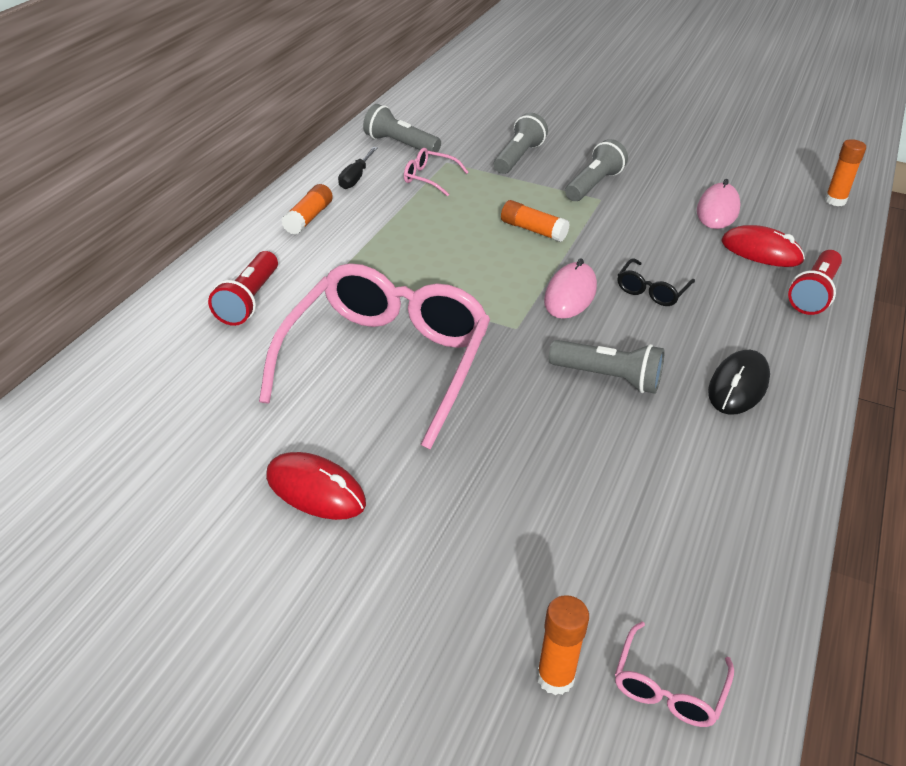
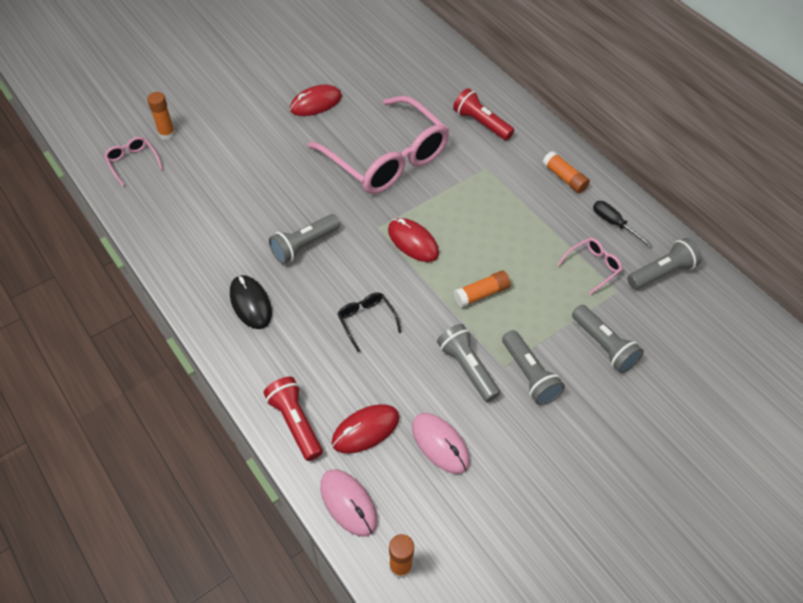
camera: 120 degrees right, 15 degrees up
(511, 293) = (413, 242): none -> red mouse
(570, 294) = (392, 272): pink mouse -> pink mouse (348, 503)
(627, 216) = (467, 368): none -> grey flashlight

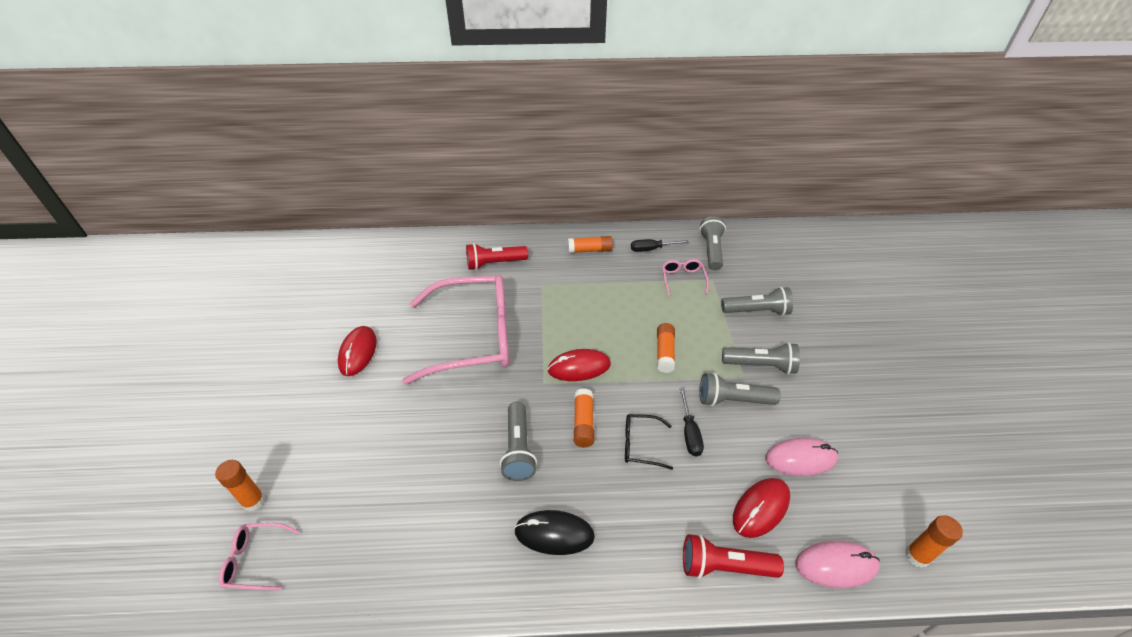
camera: 55 degrees left, 10 degrees down
(358, 273) = (583, 423): none -> orange glue stick
(365, 430) = (760, 508): red mouse -> red mouse turned 45 degrees clockwise
(405, 349) = (689, 433): none -> black screwdriver

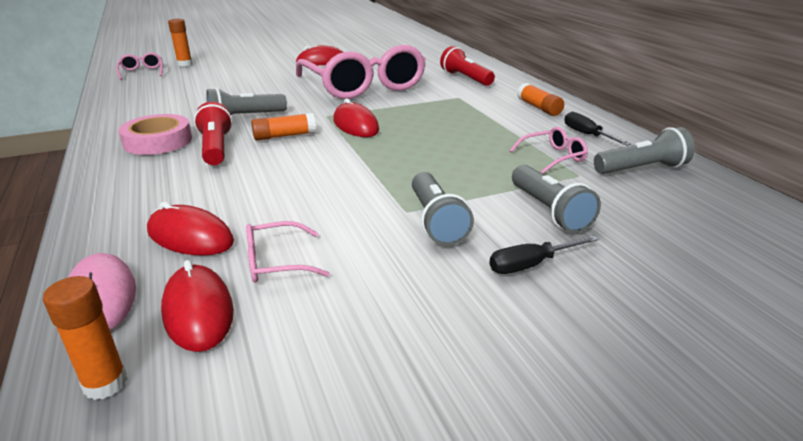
camera: 70 degrees right, 15 degrees down
(554, 534) = (158, 141): black mouse -> pink tape
(640, 445) = (266, 163): black glasses -> none
(665, 352) = (409, 160): orange glue stick -> none
(689, 433) = (292, 185): black screwdriver -> black screwdriver (531, 265)
(724, 566) = (113, 220): red flashlight -> red flashlight (215, 148)
(733, 400) = (358, 206): grey flashlight -> none
(800, 459) = (276, 262): pink mouse -> pink glasses
(852, 507) = (198, 311): none -> red mouse

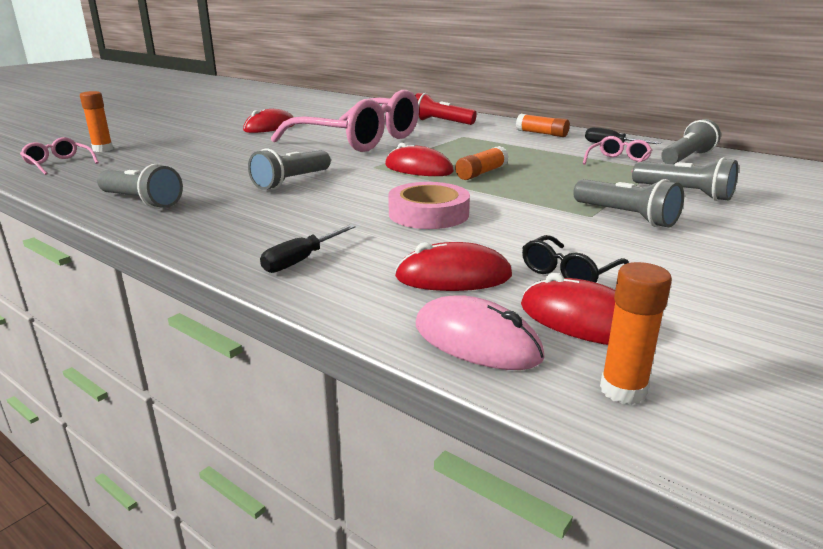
camera: 30 degrees left, 5 degrees down
(131, 114) = (142, 201): none -> grey flashlight
(158, 141) = (235, 217): pink tape -> pink tape (428, 214)
(215, 148) = (317, 210): red flashlight -> none
(276, 262) = (569, 272): pink glasses -> black glasses
(284, 136) = (367, 188): orange glue stick -> orange glue stick (481, 173)
(531, 265) = (738, 225): black screwdriver -> black screwdriver (301, 260)

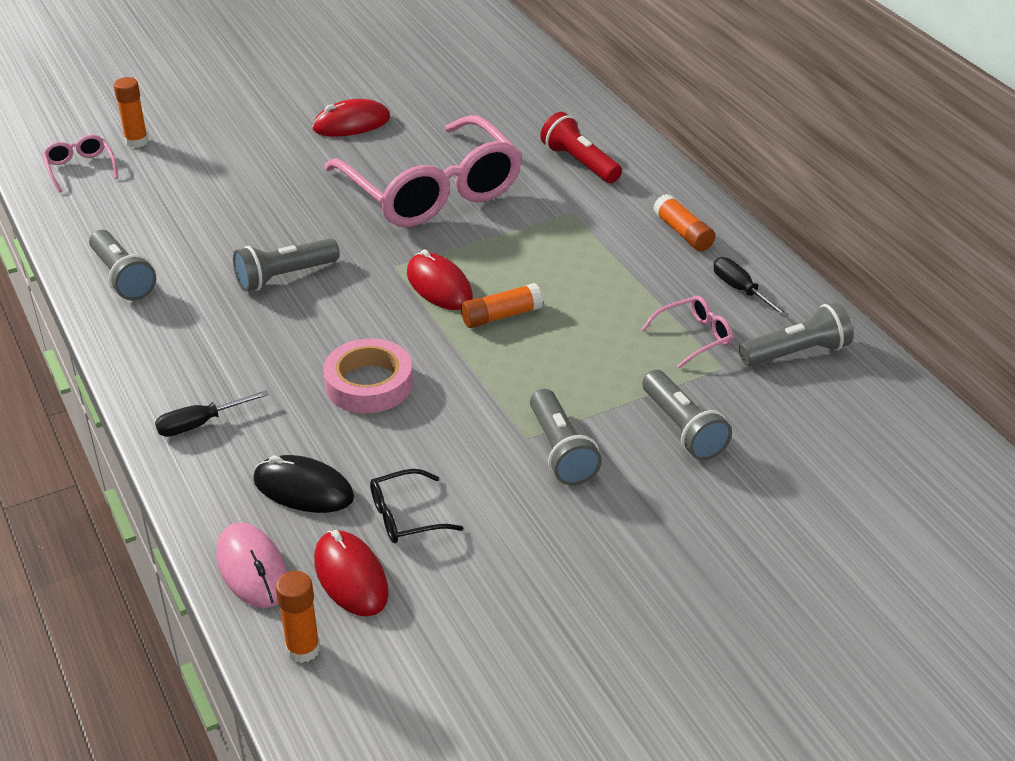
camera: 25 degrees right, 15 degrees up
(453, 277) = (303, 489): red mouse -> black mouse

